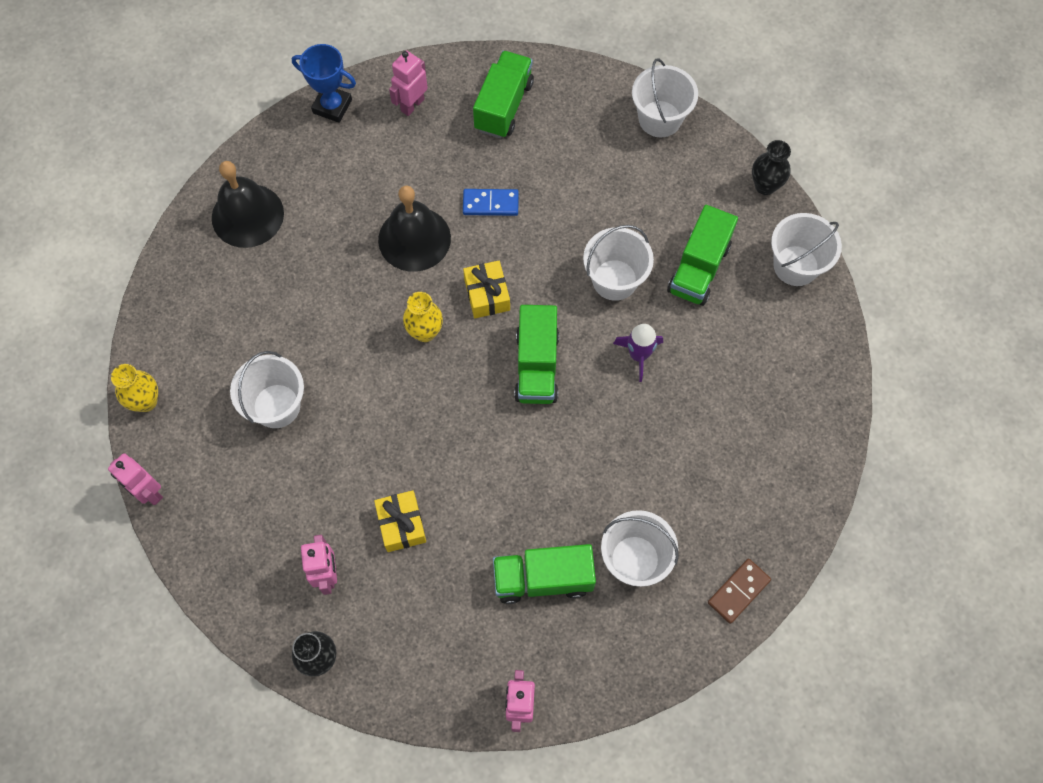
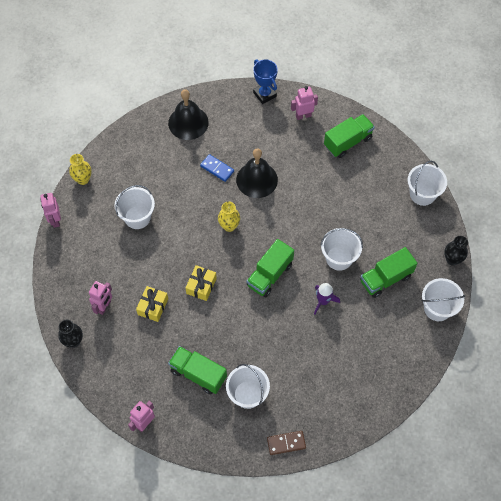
camera: 35 degrees right, 5 degrees down
(487, 295) = (271, 227): yellow gift -> yellow gift (201, 286)
(490, 203) = (305, 185): blue domino -> blue domino (217, 169)

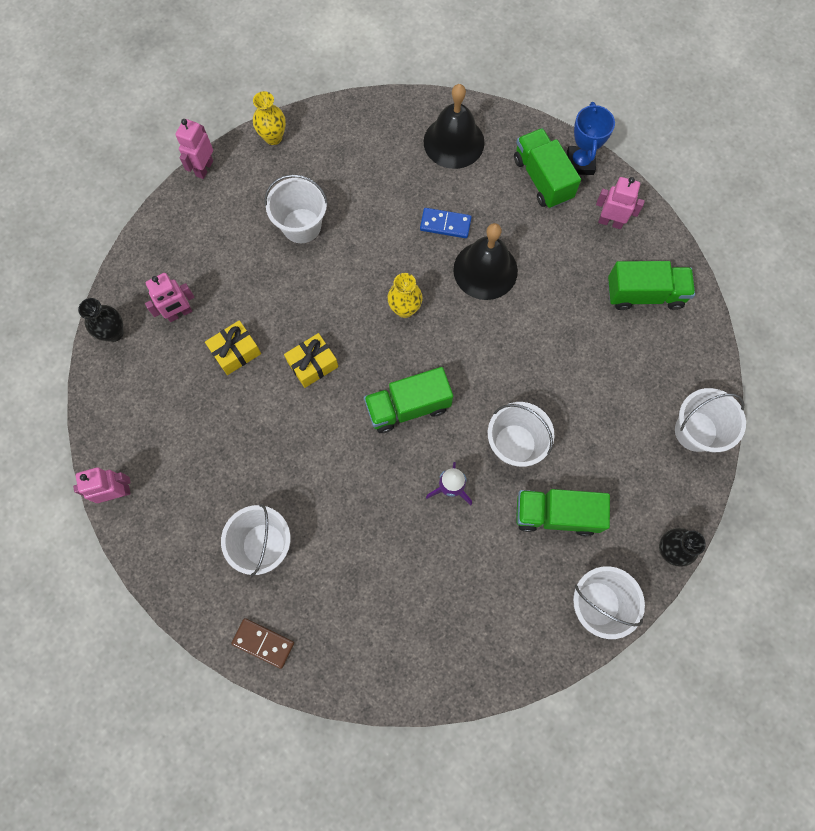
camera: 35 degrees right, 10 degrees up
(198, 374) = (225, 475): green truck -> green truck (542, 179)
(217, 169) = (445, 224): blue domino -> blue domino turned 60 degrees counterclockwise

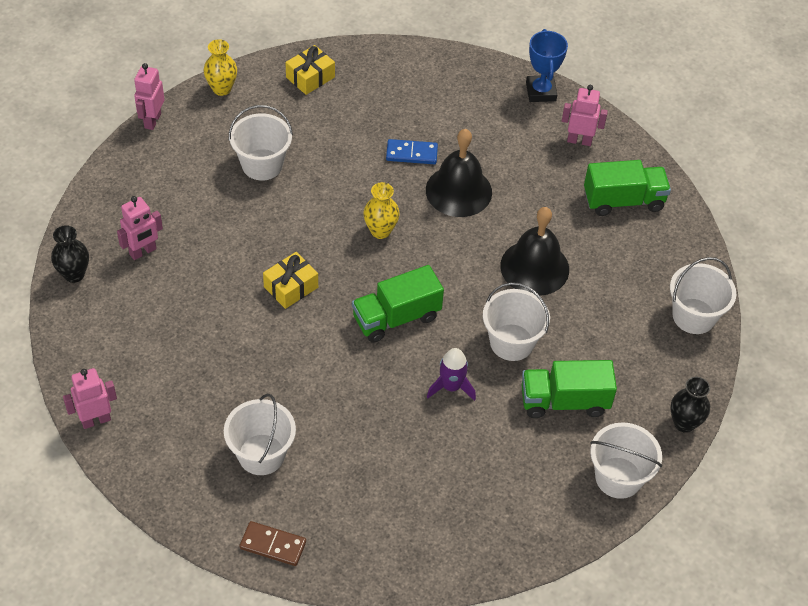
camera: 10 degrees left, 20 degrees down
(235, 352) = (207, 282): yellow gift -> yellow gift (310, 77)
(454, 142) = (410, 81): black bell -> black bell (534, 267)
(542, 179) = (505, 108): green truck -> none

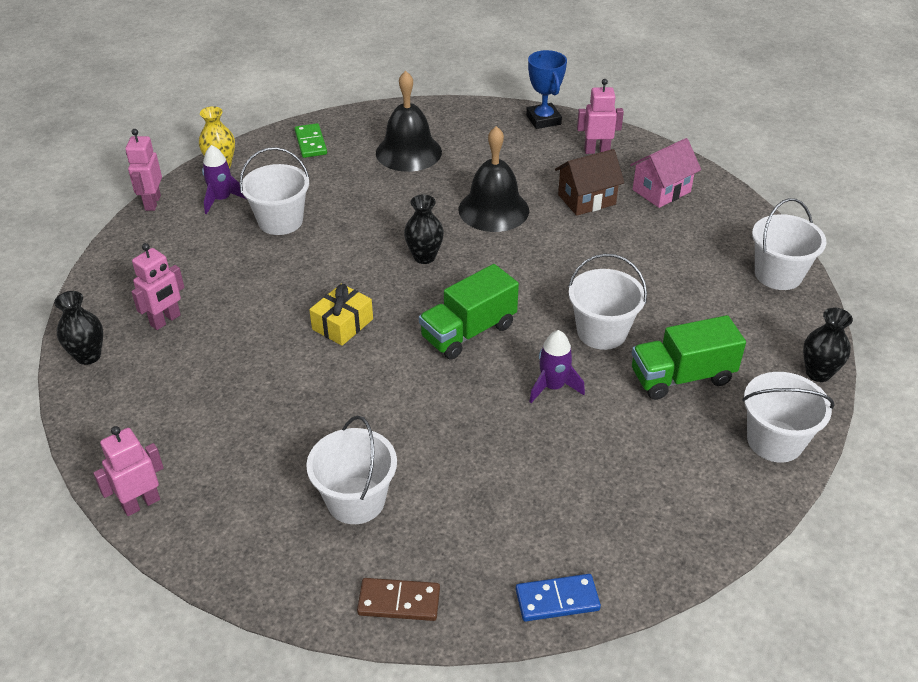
camera: 10 degrees left, 10 degrees down
(215, 129) = (222, 199): none -> purple rocket
(310, 77) = (310, 143): yellow gift -> green domino
(380, 231) = (424, 257): yellow vase -> black vase
(411, 153) = (434, 187): blue domino -> blue domino (557, 599)
(534, 267) = (597, 261): black bell -> black bell (408, 152)
(549, 197) = (586, 199): none -> brown house
(623, 201) = (661, 191): green truck -> pink house

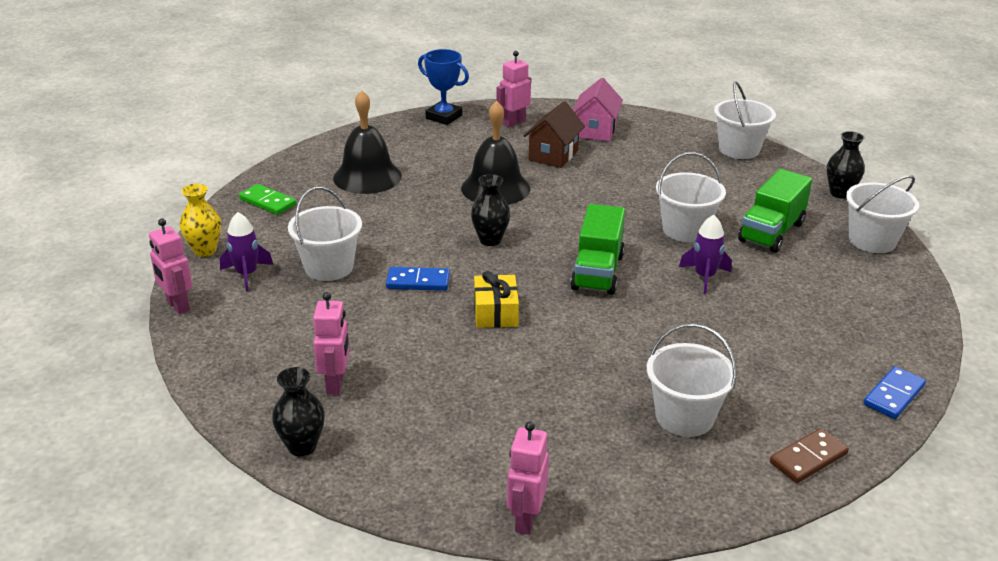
camera: 40 degrees left, 10 degrees down
(324, 266) = (418, 281): none -> blue domino

